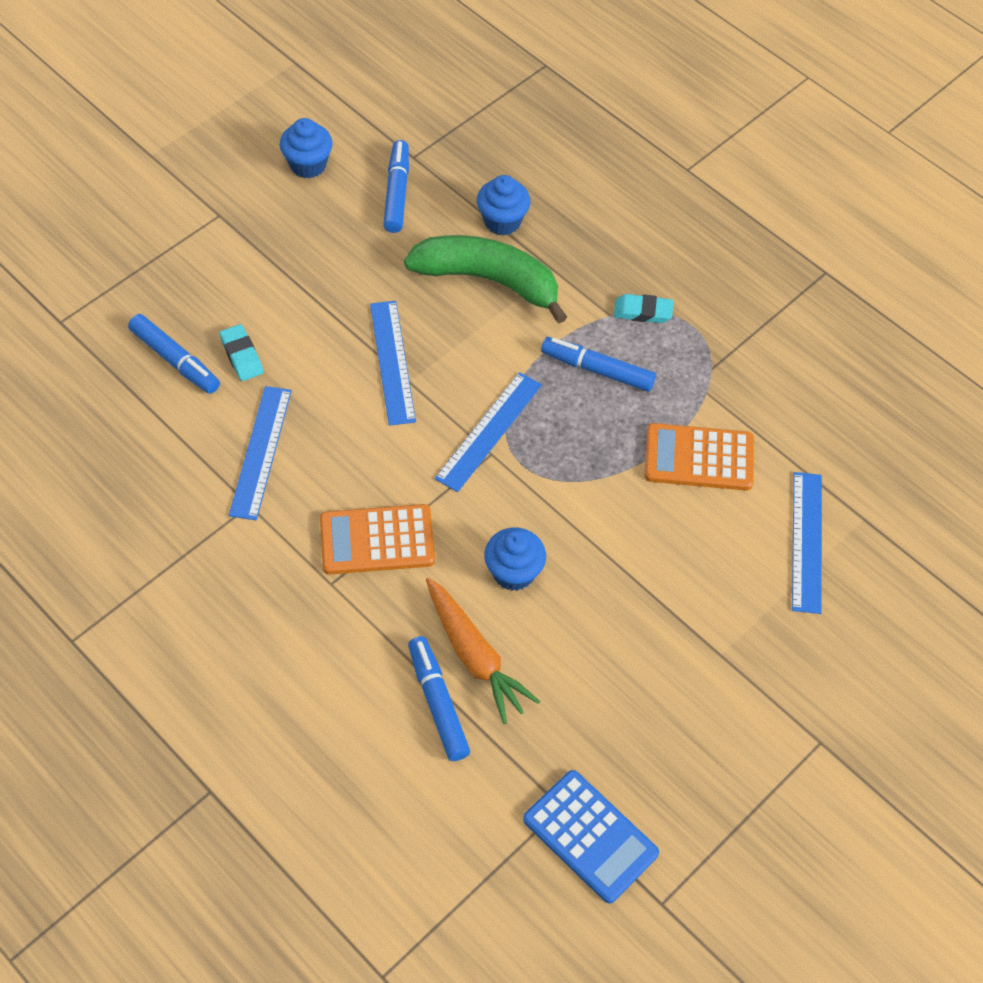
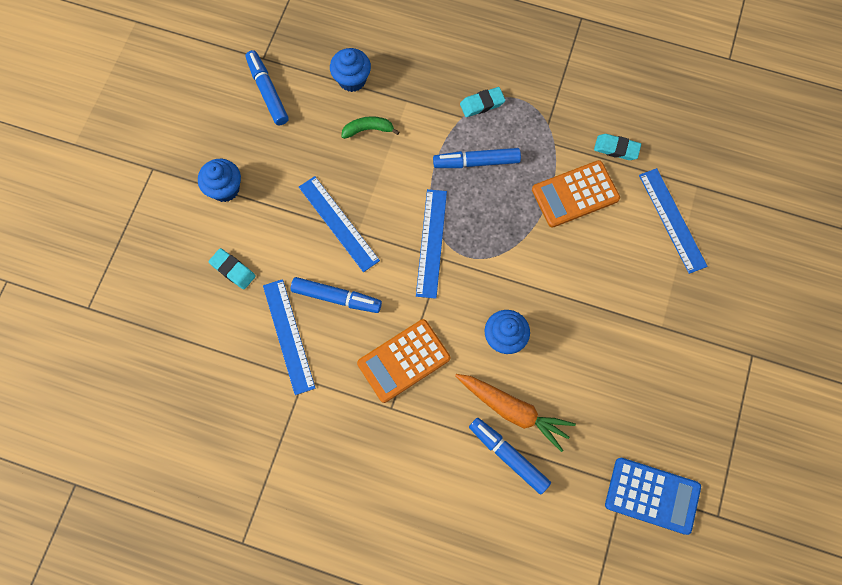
camera: 25 degrees left, 15 degrees up
(175, 360) = (188, 296): blue marker -> blue marker (336, 297)
(308, 165) = (193, 99): blue cupcake -> blue cupcake (225, 189)
(489, 280) = (368, 129): green banana -> green banana, size x0.44
(782, 431) = (616, 149): none -> turquoise eraser

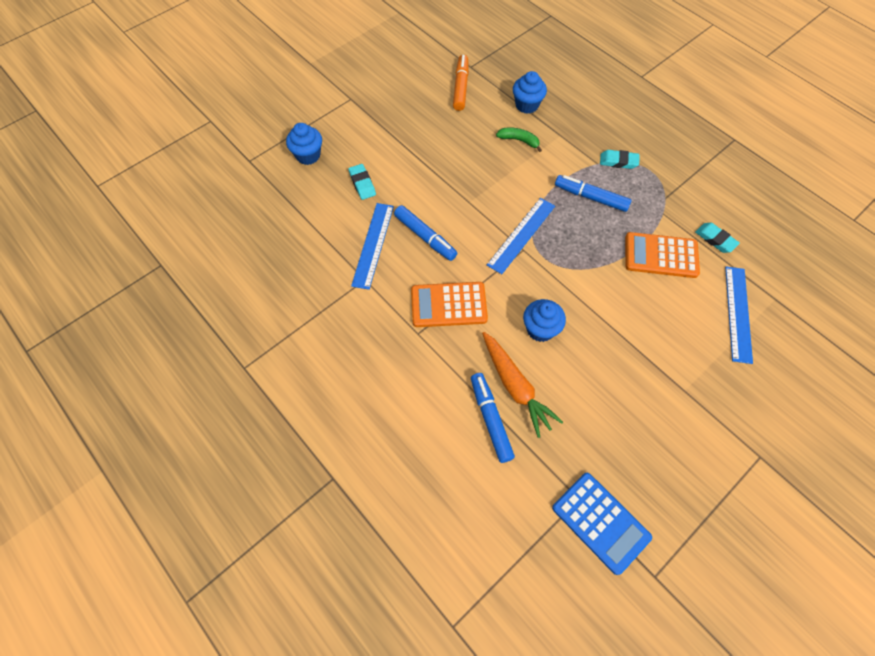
camera: 30 degrees right, 10 degrees down
(225, 189) = (391, 132): blue cupcake -> blue cupcake (308, 155)
(267, 92) = (460, 87): blue marker -> orange marker
(338, 223) = (458, 189): blue ruler -> none

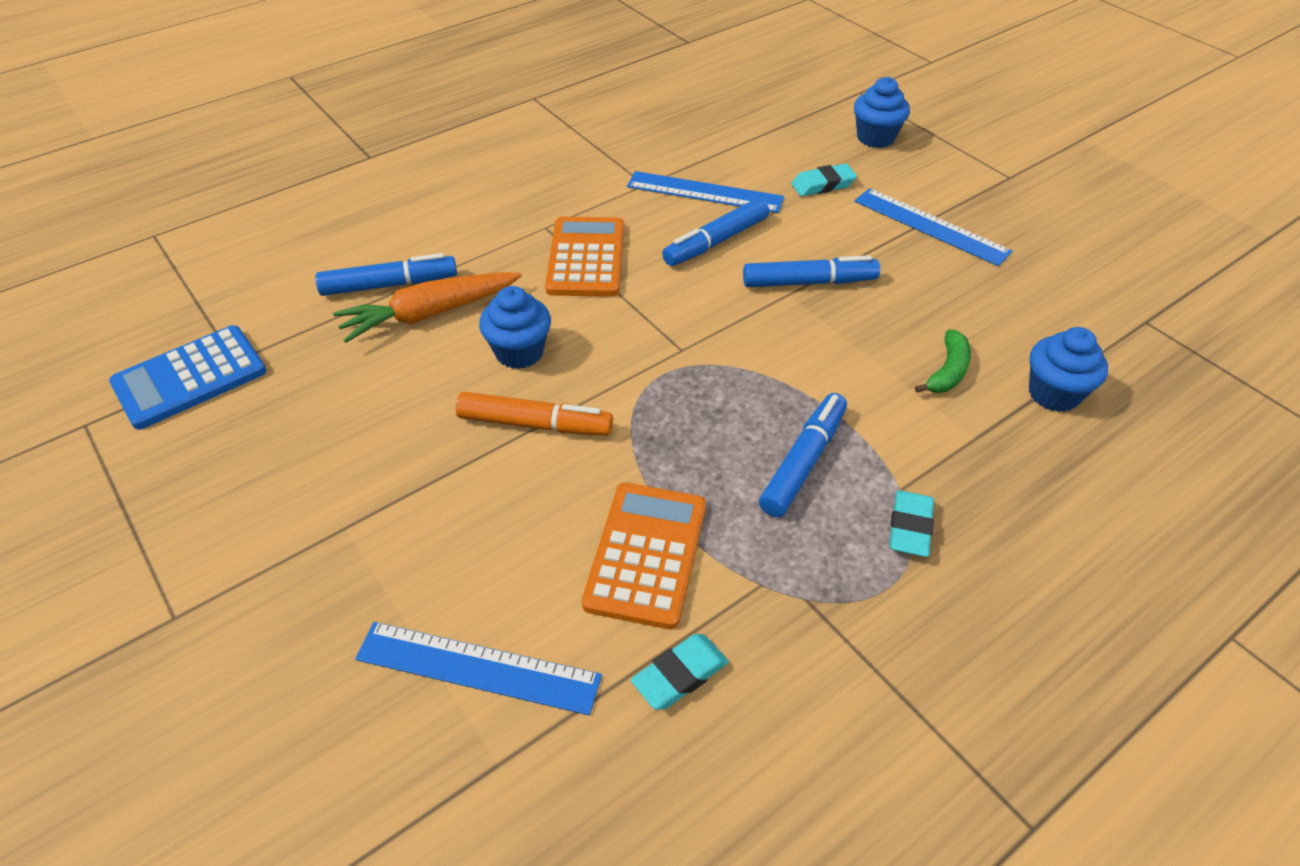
camera: 95 degrees right, 15 degrees down
(458, 193) = (808, 282): none -> blue marker
(460, 87) = (1078, 303): orange marker -> orange marker (535, 424)
(521, 235) = (713, 350): blue ruler -> blue ruler (930, 226)

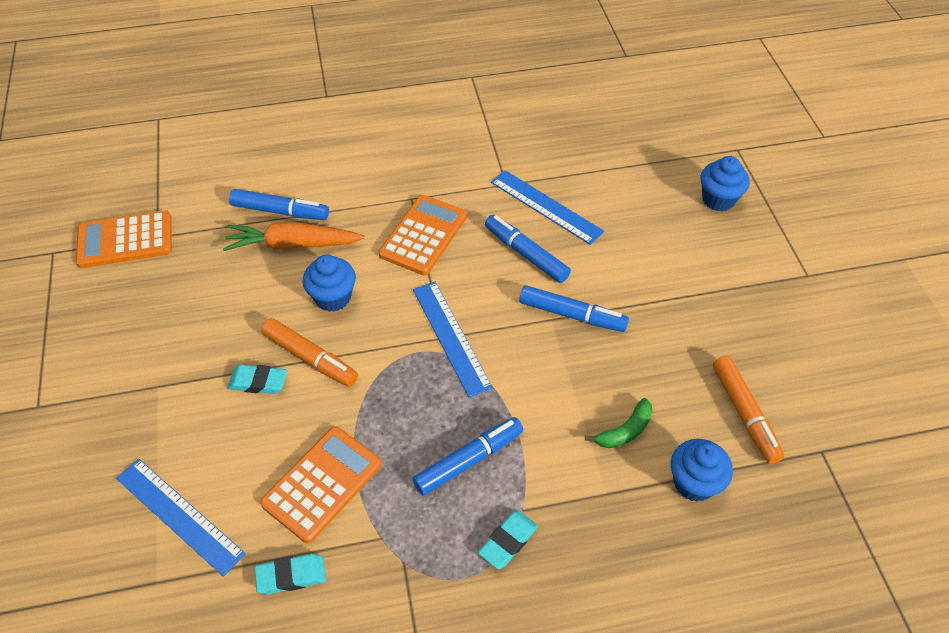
camera: 25 degrees right, 5 degrees up
(190, 378) = (125, 240): blue calculator -> orange calculator
(716, 241) = (526, 254): blue marker -> blue marker turned 60 degrees clockwise
(823, 185) = (643, 230): turquoise eraser -> turquoise eraser (258, 382)
(930, 226) = (704, 299): blue ruler -> blue ruler (451, 337)
(1050, 313) = (744, 413): none -> orange marker

